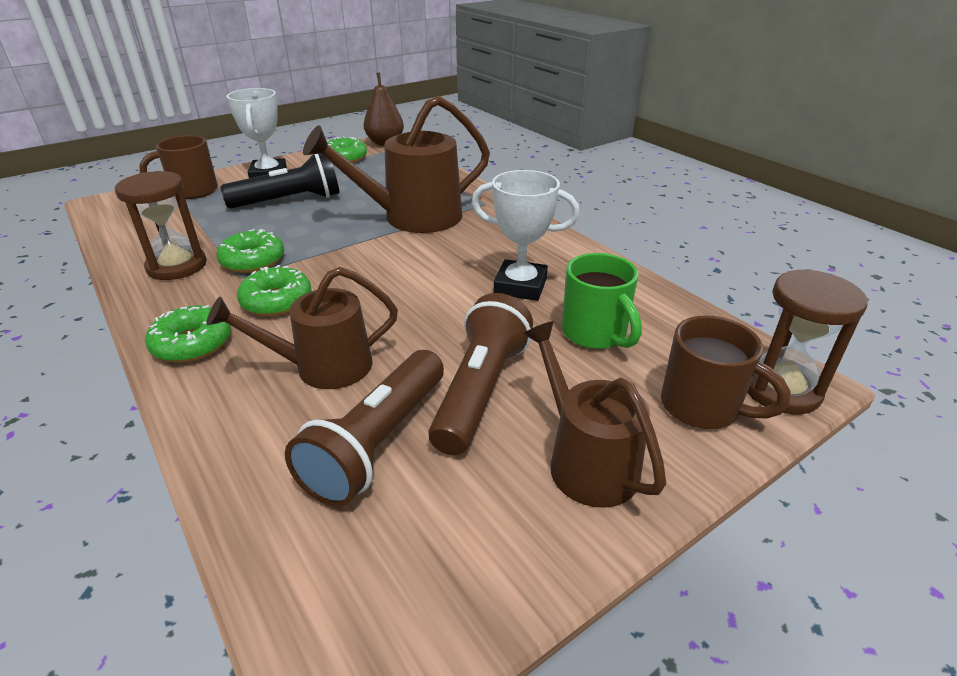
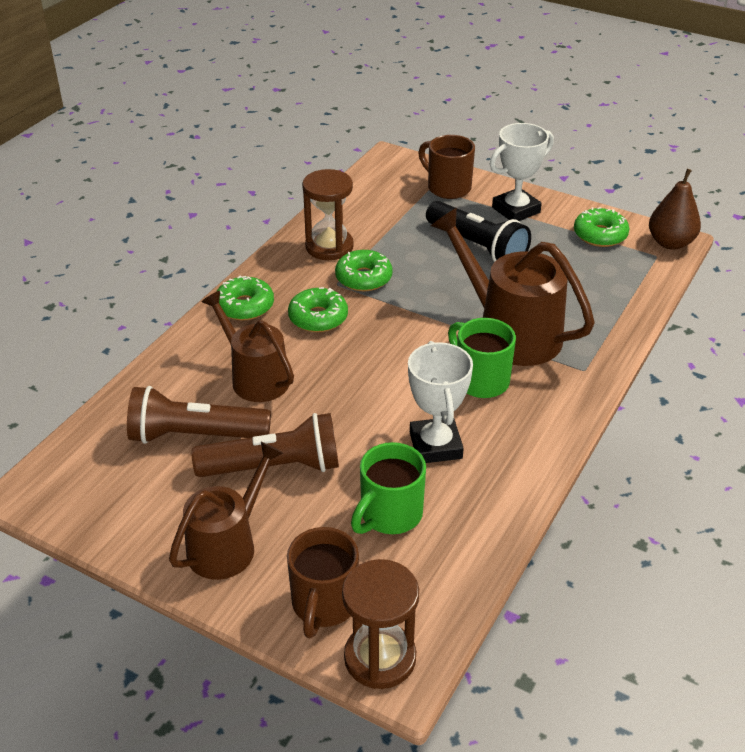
camera: 65 degrees right, 5 degrees up
(457, 244) = (480, 380): none -> green mug

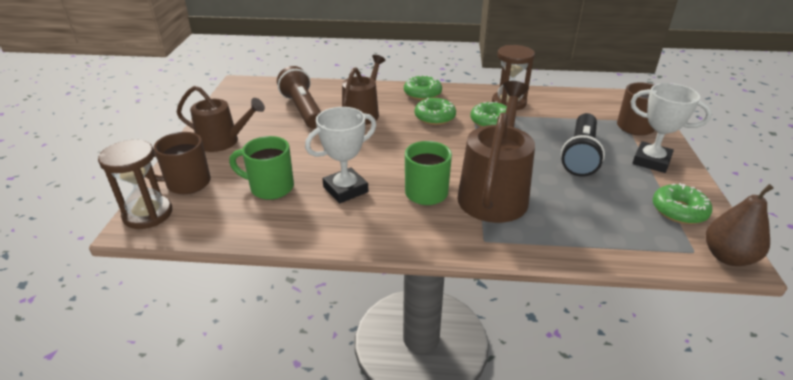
camera: 65 degrees right, 5 degrees down
(274, 467) = (291, 138): brown flashlight -> none

